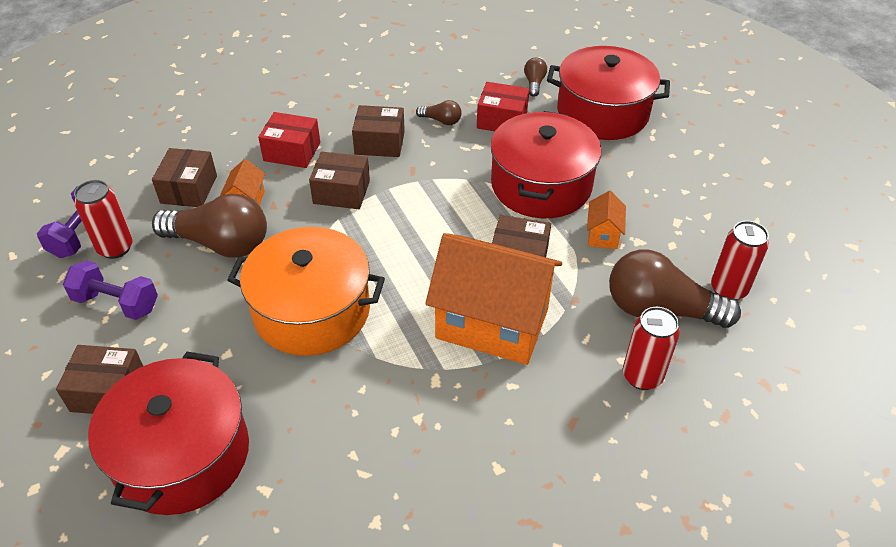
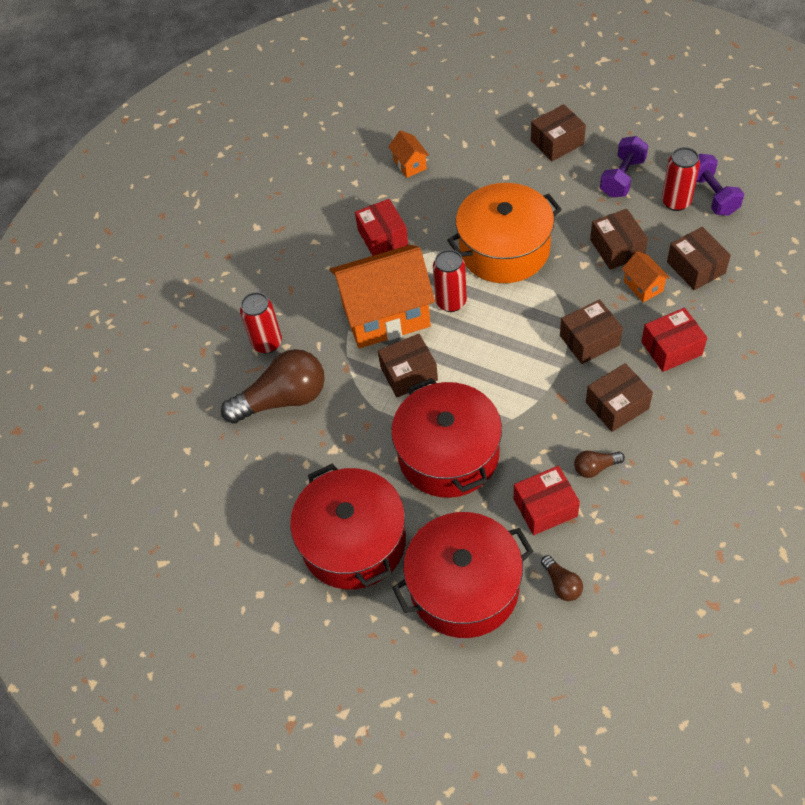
camera: 150 degrees right, 10 degrees up
(116, 303) = (622, 177): purple dumbbell -> purple dumbbell turned 45 degrees counterclockwise
(182, 455) = (481, 145): red pot -> red pot (353, 541)
(220, 244) = (617, 248): brown light bulb -> brown box
(415, 413) = (382, 237): none -> red box
(603, 235) = (364, 437): orange house -> orange house (409, 164)
(728, 289) = (243, 449): red can -> red can (451, 302)

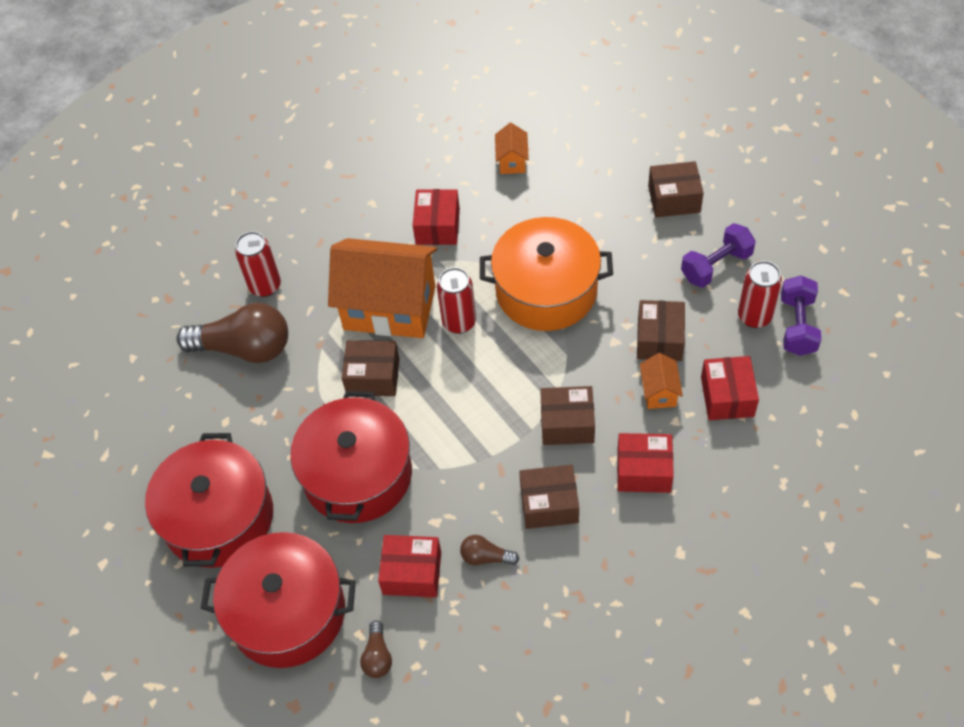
camera: 25 degrees right, 0 degrees up
(695, 267) = (727, 396): brown box -> red box

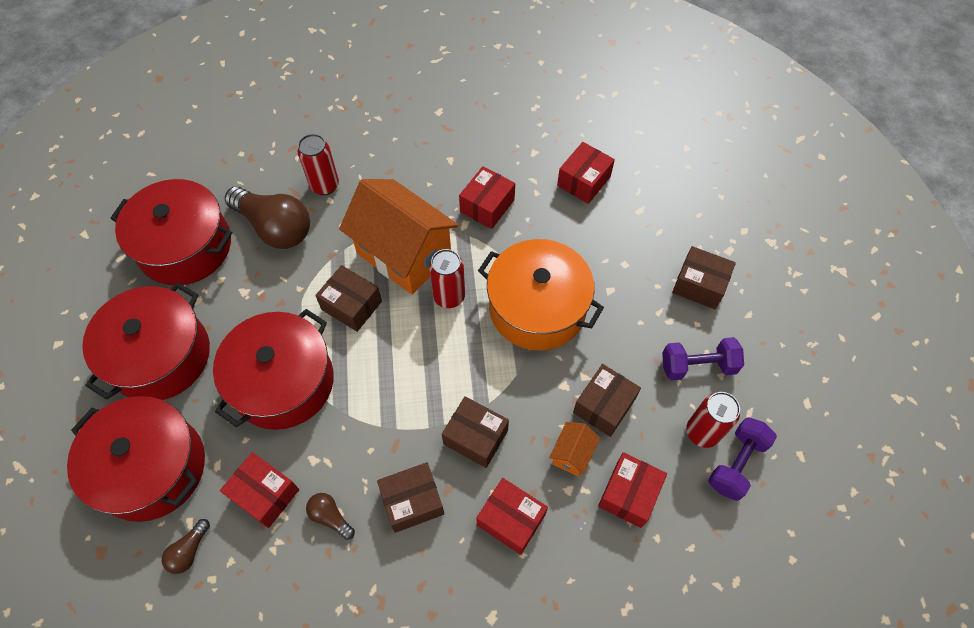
camera: 25 degrees right, 5 degrees up
(165, 411) = (185, 247): none -> red pot
(512, 161) = (583, 181): orange house -> red box
(549, 504) = (412, 501): brown box -> brown box turned 45 degrees counterclockwise

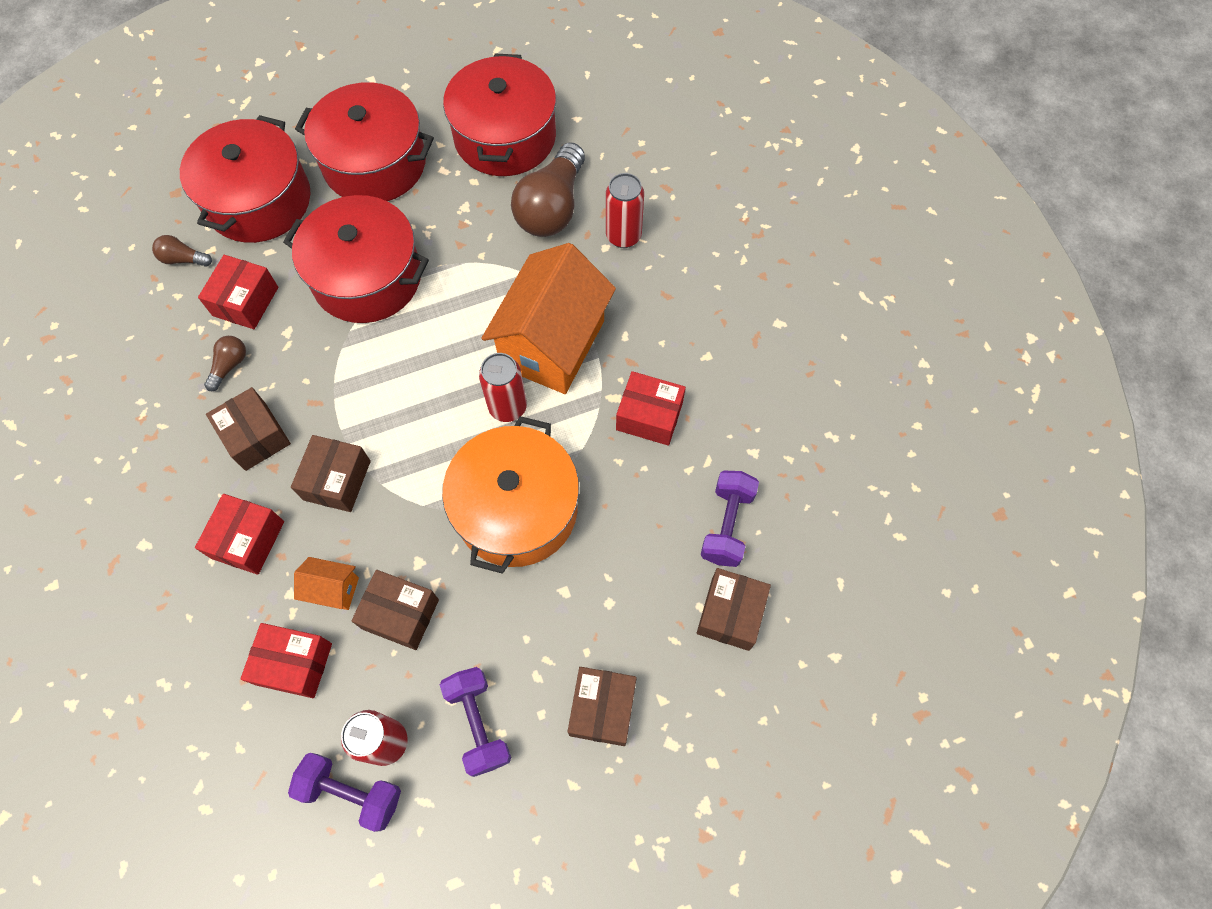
camera: 75 degrees right, 5 degrees up
(351, 305) = (472, 311): brown box -> brown box (730, 613)
(583, 181) = (726, 525): red box -> purple dumbbell

